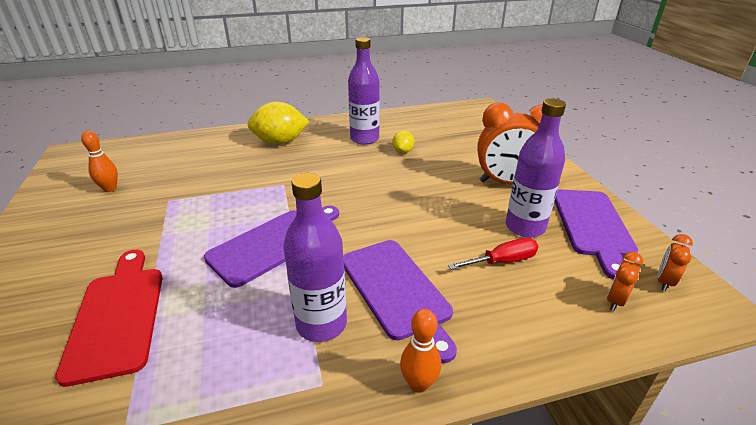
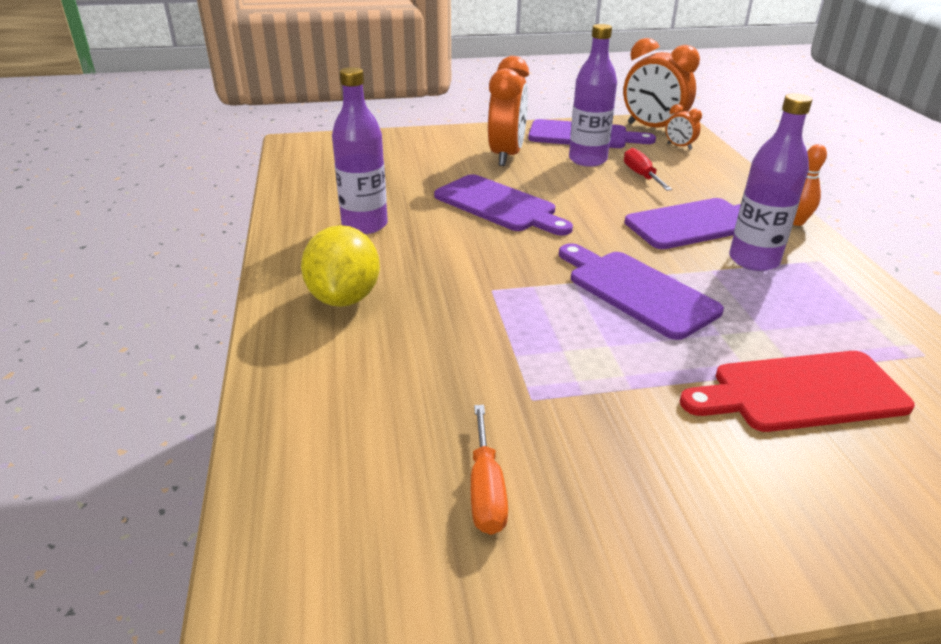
camera: 85 degrees left, 0 degrees up
(110, 189) = (486, 490): orange bowling pin -> orange screwdriver
(402, 151) = (415, 201): yellow lemon -> none
(406, 182) = (499, 205): none -> purple cutting board
(664, 281) = (652, 128): orange clock -> orange clock, size x2.18

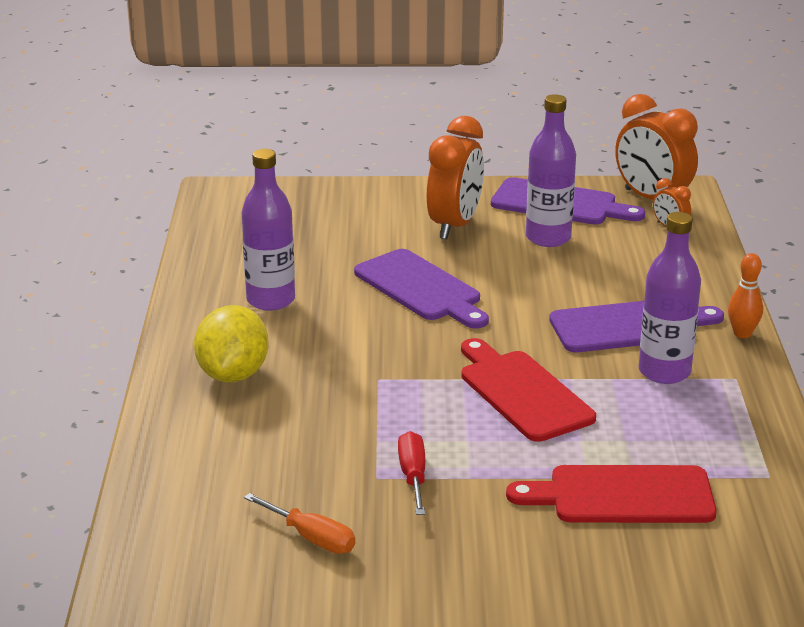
camera: 10 degrees right, 5 degrees down
(486, 490) = (311, 538): orange screwdriver -> orange screwdriver turned 60 degrees counterclockwise
(636, 291) = (522, 393): purple cutting board -> red cutting board
(641, 175) = (600, 263): red screwdriver -> red screwdriver (413, 476)

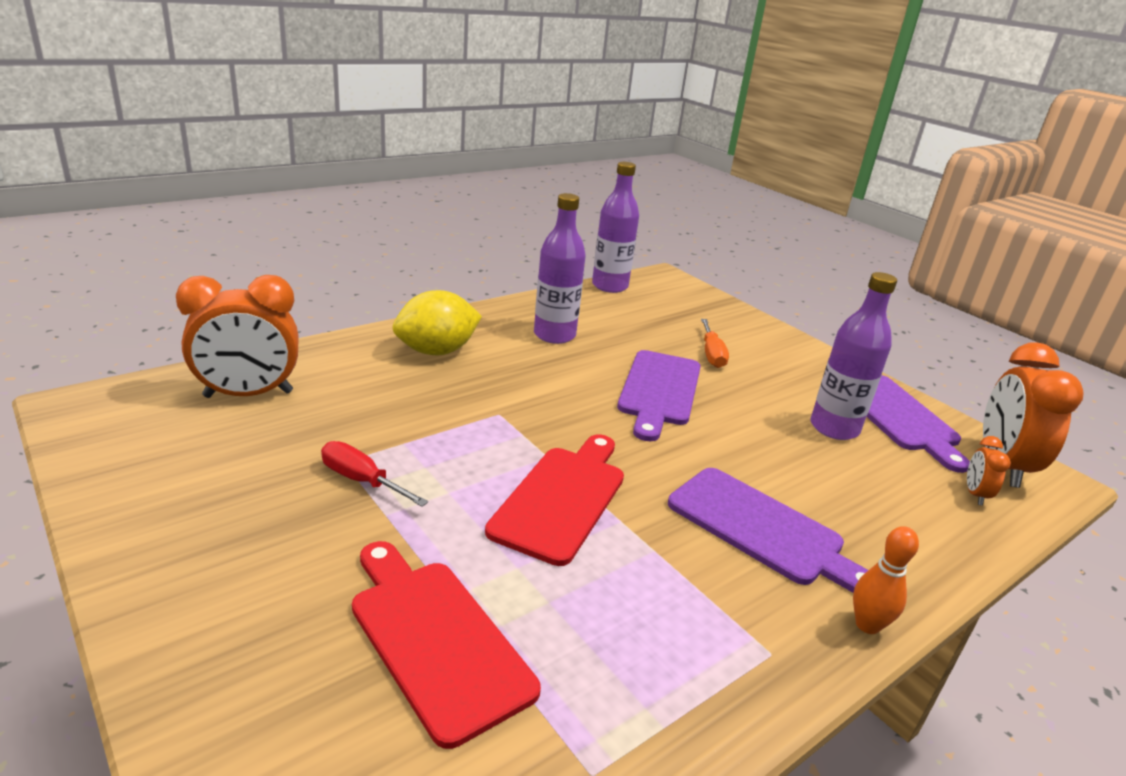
camera: 50 degrees right, 0 degrees up
(311, 538) = (224, 458): orange screwdriver -> orange screwdriver (711, 354)
(413, 476) = (361, 480): red screwdriver -> red screwdriver turned 105 degrees counterclockwise
(454, 226) = (774, 376): orange clock -> orange clock (248, 394)
(664, 372) = (711, 586): purple bottle -> purple bottle (609, 286)

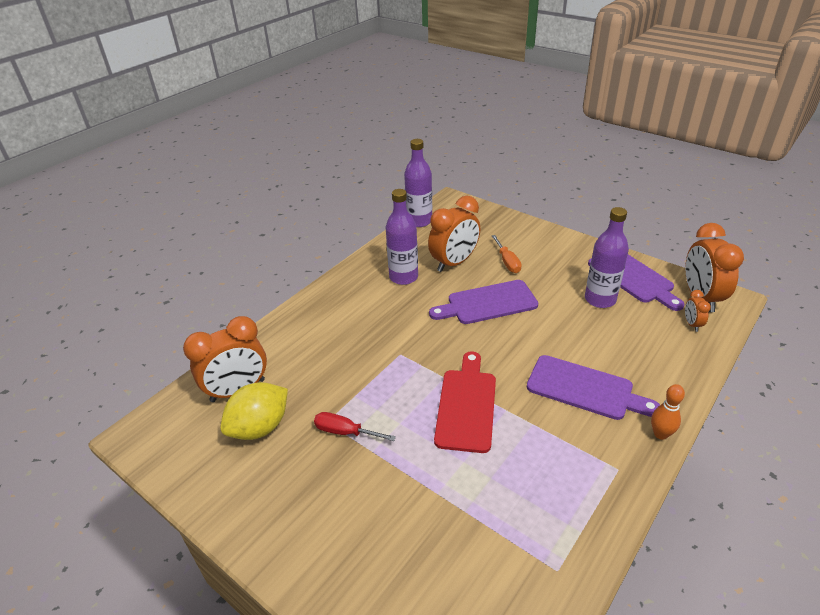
camera: 10 degrees left, 10 degrees up
(435, 639) = (442, 522): red cutting board -> none
(436, 351) = (336, 315): yellow lemon -> yellow lemon (260, 427)
(634, 337) = (454, 263): none -> orange clock
(659, 391) = (488, 303): purple cutting board -> purple cutting board turned 75 degrees clockwise

